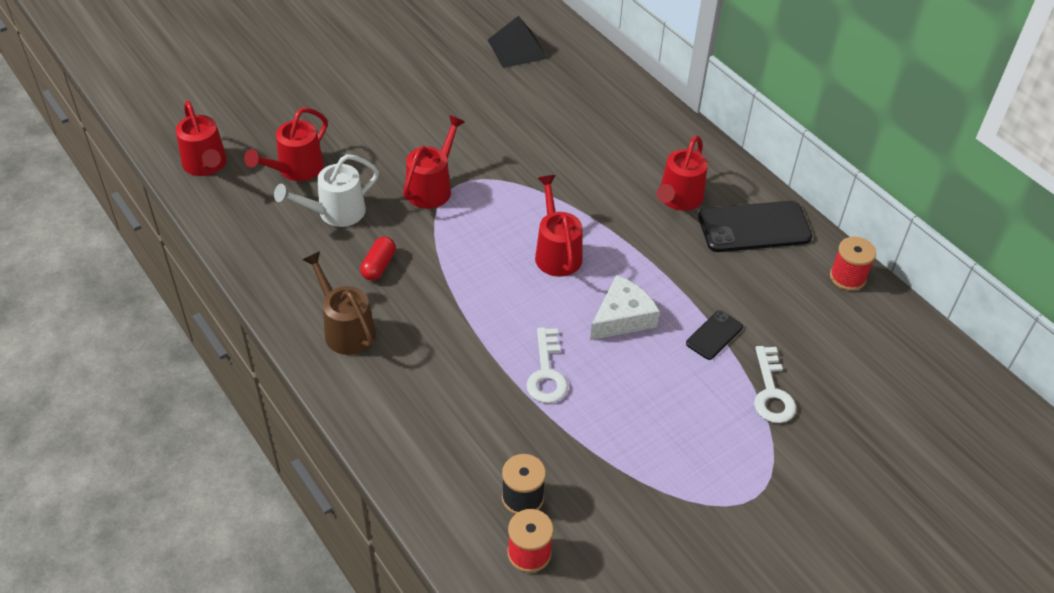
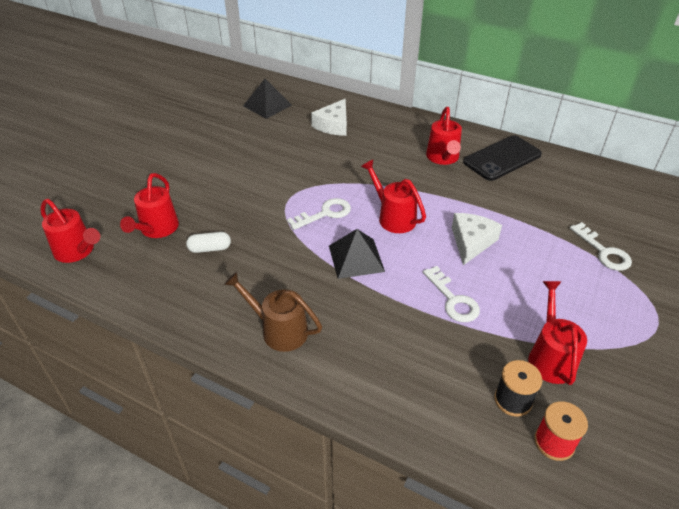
camera: 25 degrees left, 5 degrees down
(335, 213) = (210, 248): white watering can -> white capsule
(378, 265) = (271, 273): red capsule -> none
(432, 187) = (272, 206): red watering can -> red watering can (550, 356)
(478, 284) = (356, 258): none -> black pyramid
(483, 219) = (325, 213): none -> white key
(577, 105) = (333, 125): none -> white cheese
(714, 335) = (537, 230): black phone -> none
(847, 277) = (580, 167): red spool -> none

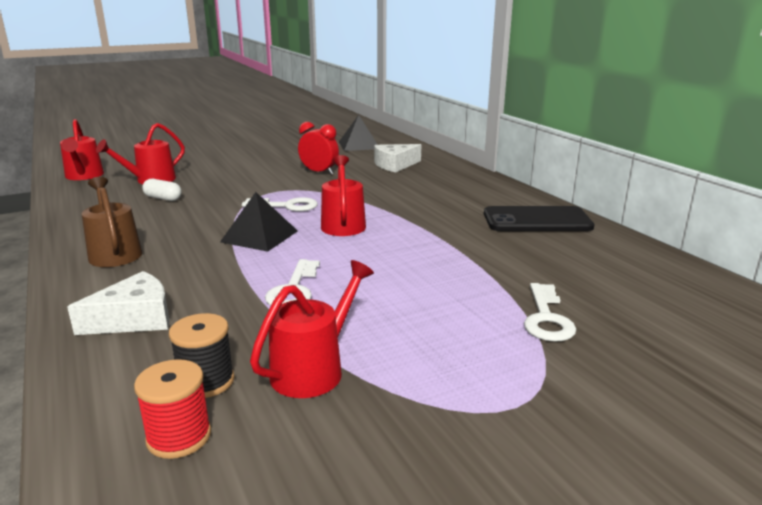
camera: 35 degrees right, 20 degrees down
(288, 158) = (319, 172): none -> red clock
(443, 158) = (467, 205): red watering can -> none
(471, 242) = (391, 261): white cheese -> white cheese (135, 318)

